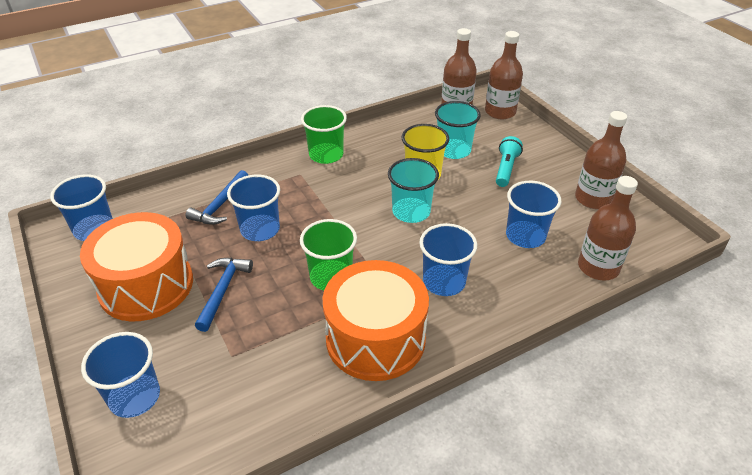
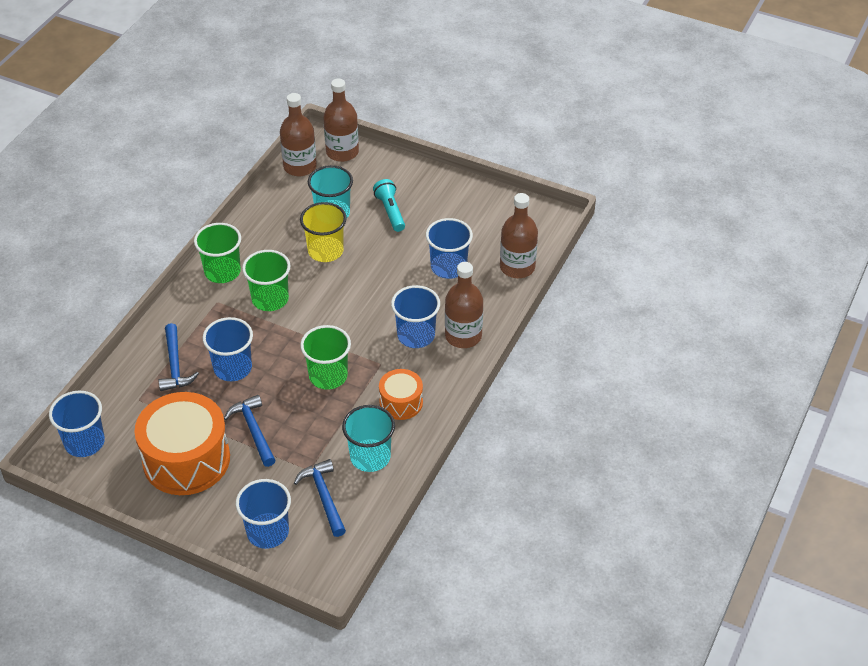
camera: 35 degrees left, 5 degrees up
(217, 393) = (324, 497): none -> blue hammer
(342, 191) = (270, 299): none -> green cup
(375, 338) = (401, 402): orange drum -> orange drum, size x0.52
(411, 212) = (344, 290): turquoise cup -> turquoise cup (370, 457)
(593, 199) = (478, 208): brown bottle -> brown bottle (463, 336)

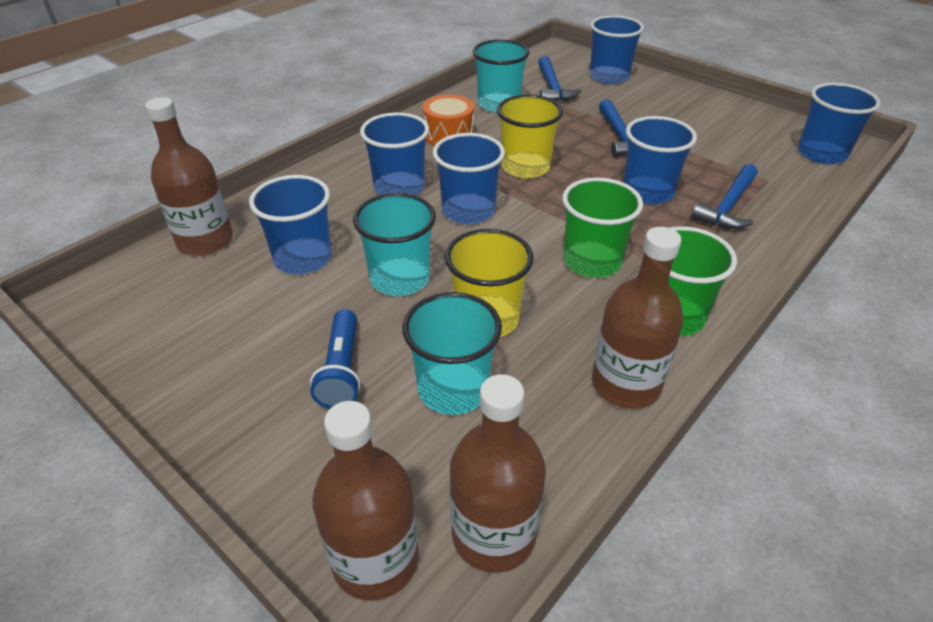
camera: 165 degrees left, 5 degrees down
(175, 365) = (728, 206): blue hammer -> blue hammer turned 150 degrees counterclockwise
(186, 459) = (696, 127): orange drum -> none
(328, 376) = (525, 167): green cup -> yellow cup
(359, 324) = (468, 211): none -> blue cup
(383, 265) = (400, 278): none -> turquoise cup
(390, 212) = (342, 370): turquoise flashlight -> blue flashlight
(463, 336) = (340, 178): brown bottle -> brown bottle (625, 384)

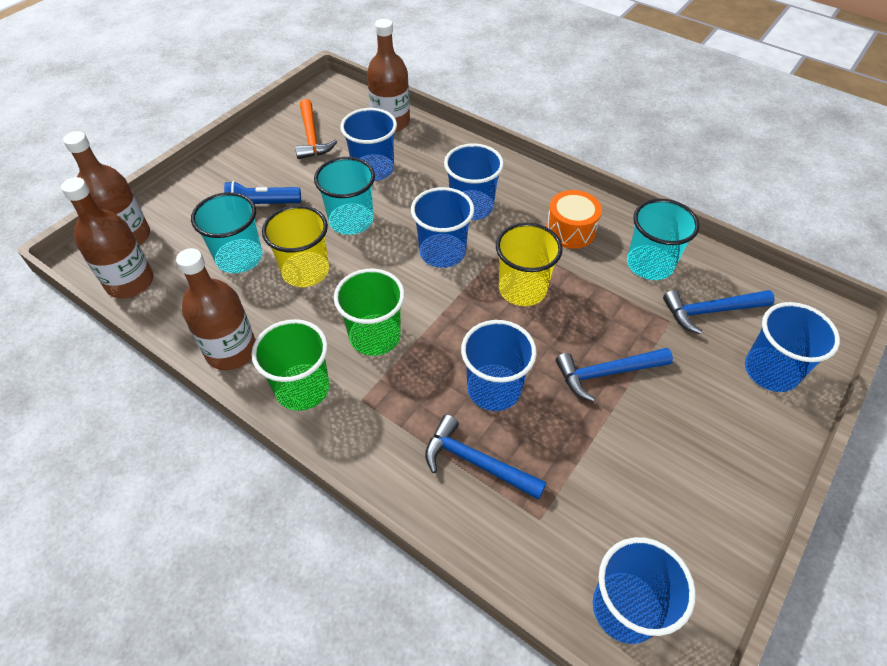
camera: 85 degrees right, 10 degrees up
(196, 319) = (312, 137): none -> orange hammer

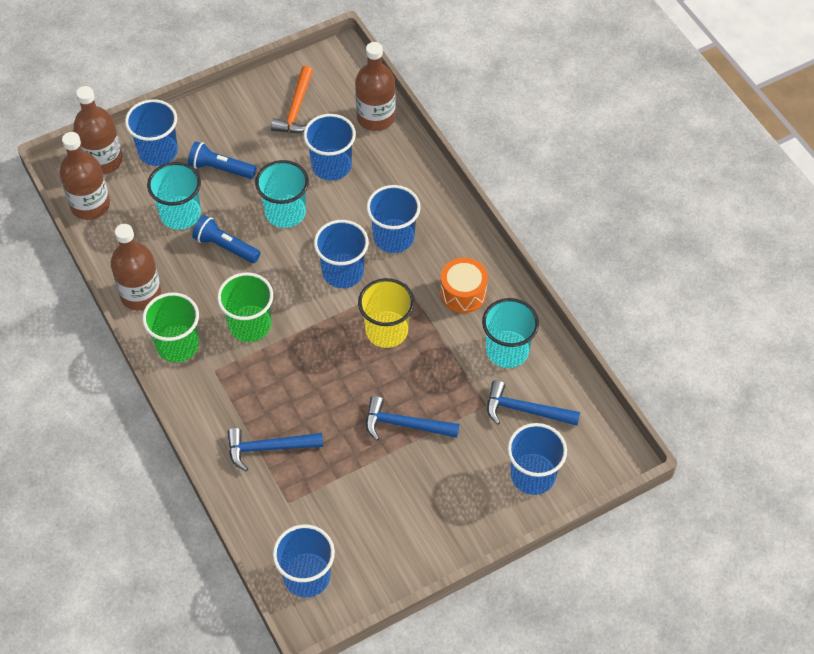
camera: 25 degrees right, 5 degrees up
(305, 271) = (226, 247): yellow cup -> blue flashlight
(476, 462) = (269, 448): blue hammer -> blue hammer turned 60 degrees counterclockwise
(494, 389) = (313, 402): blue cup -> blue cup (158, 151)

